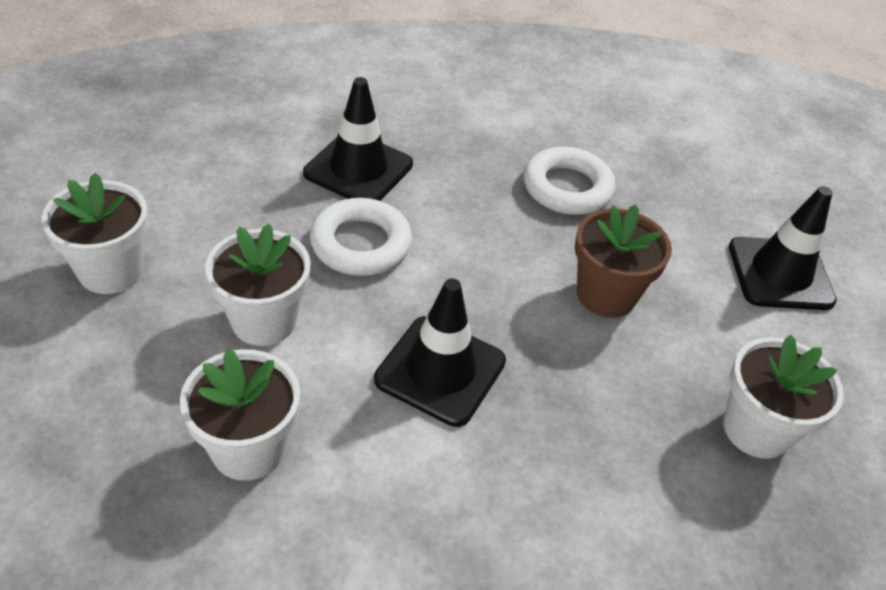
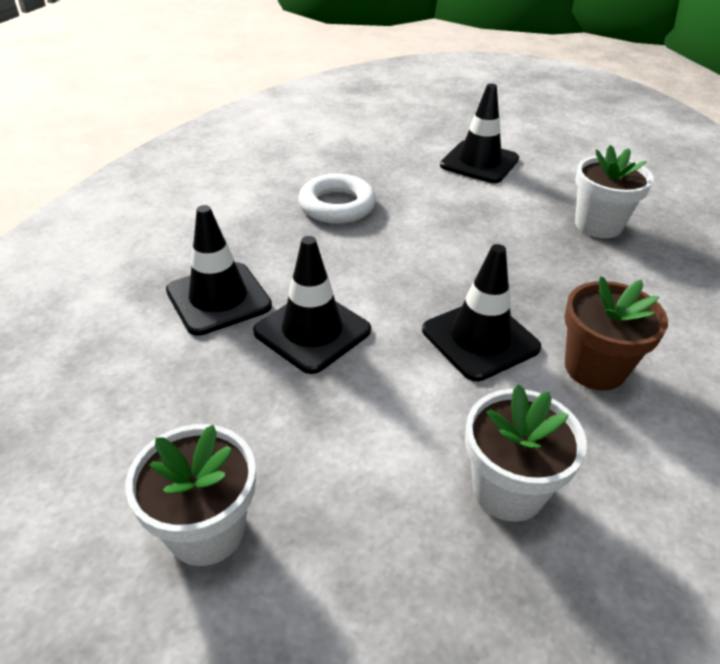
camera: 55 degrees left, 5 degrees down
(264, 321) = (361, 427): white flower pot -> none
(361, 244) = (312, 331): white ring -> black traffic cone
(606, 295) = (453, 233): brown flower pot -> brown flower pot (594, 368)

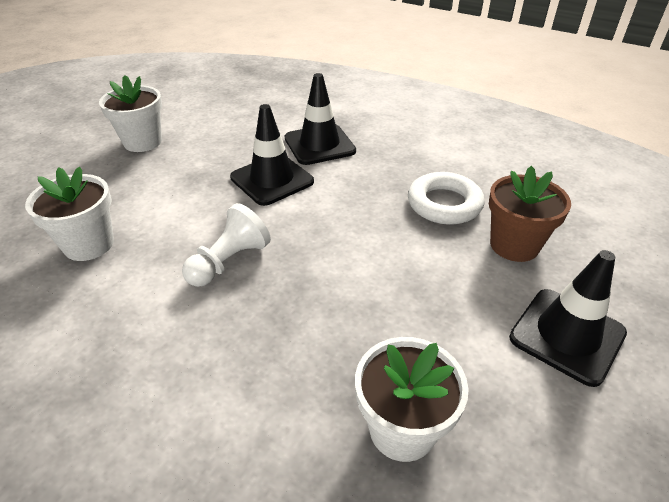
camera: 100 degrees right, 0 degrees up
(480, 339) = (229, 261): black traffic cone -> white pawn
(594, 368) = (161, 328): brown flower pot -> brown flower pot (514, 245)

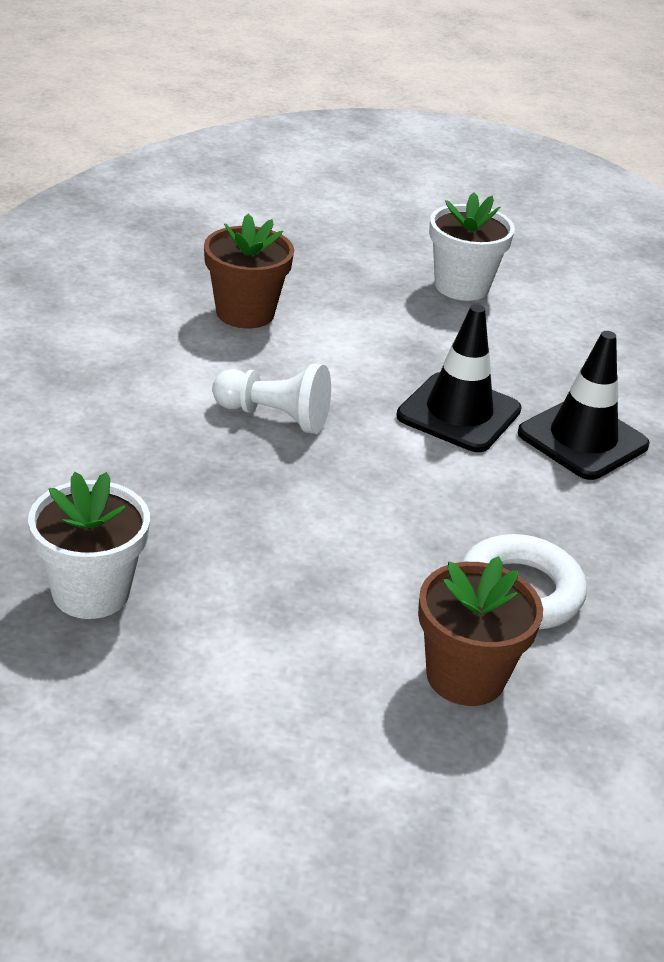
camera: 65 degrees right, 5 degrees down
(89, 244) = (245, 313): white flower pot -> brown flower pot
(567, 335) = (297, 734): black traffic cone -> none

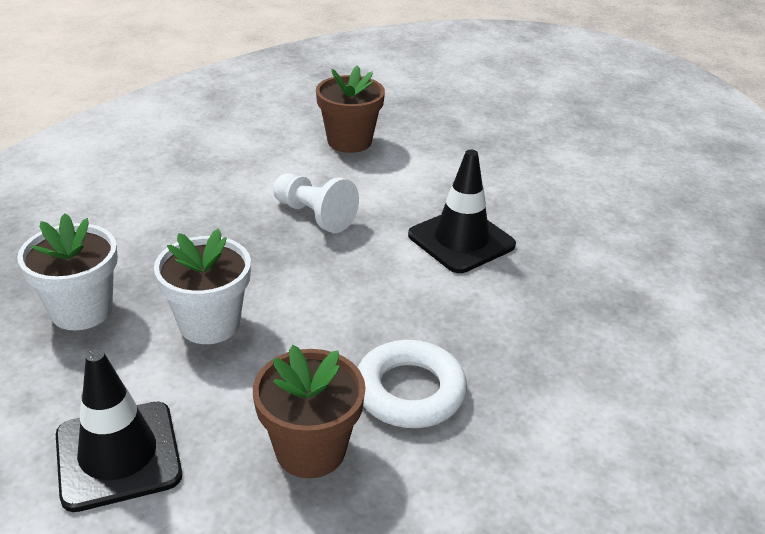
camera: 25 degrees right, 0 degrees up
(461, 286) = (532, 149): white flower pot -> white flower pot (209, 324)
(582, 439) = (553, 281): black traffic cone -> black traffic cone (118, 455)

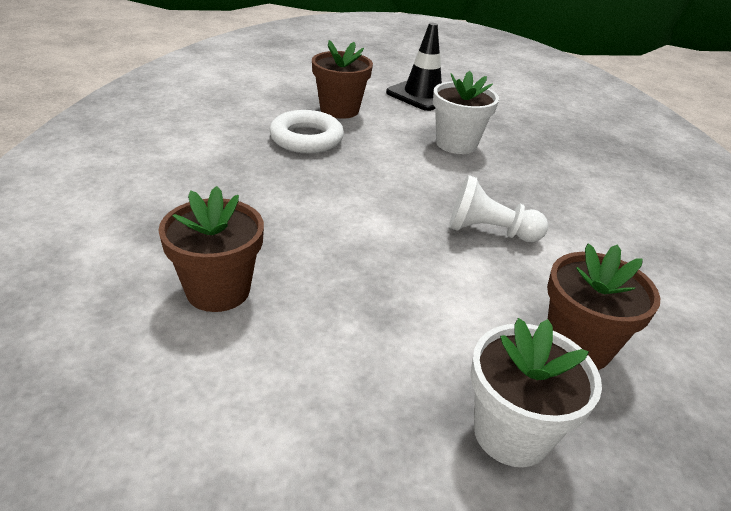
camera: 150 degrees right, 0 degrees up
(81, 310) = (532, 135): white flower pot -> white flower pot (511, 433)
(461, 240) = (340, 245): black traffic cone -> none
(579, 233) = (218, 290): none -> brown flower pot

